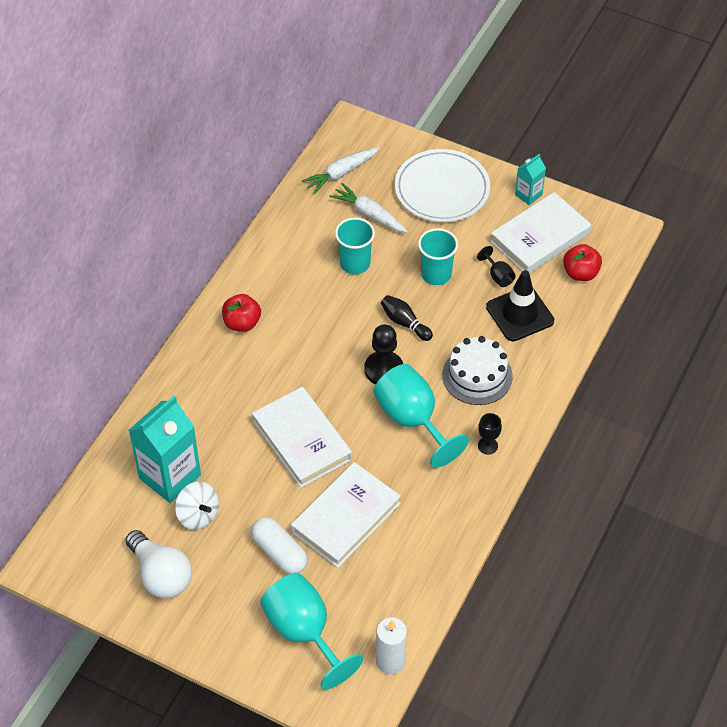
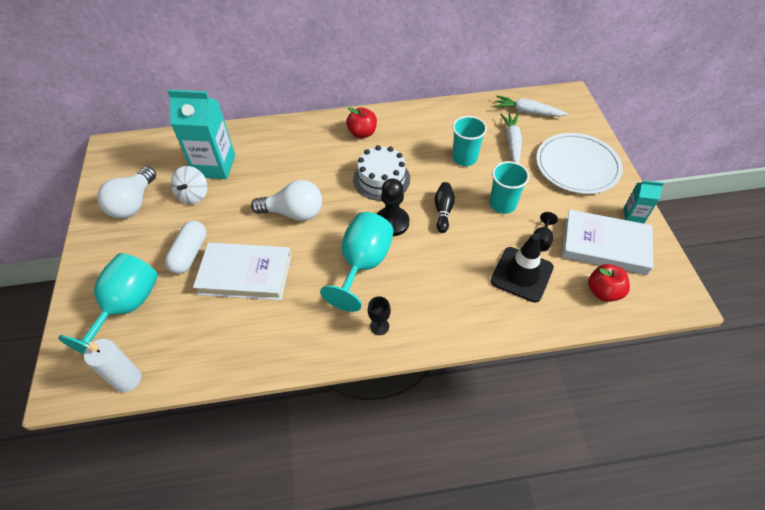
camera: 55 degrees right, 0 degrees up
(302, 440) = (294, 213): white book -> white light bulb
(477, 376) = (438, 280): white cake -> white cake (381, 179)

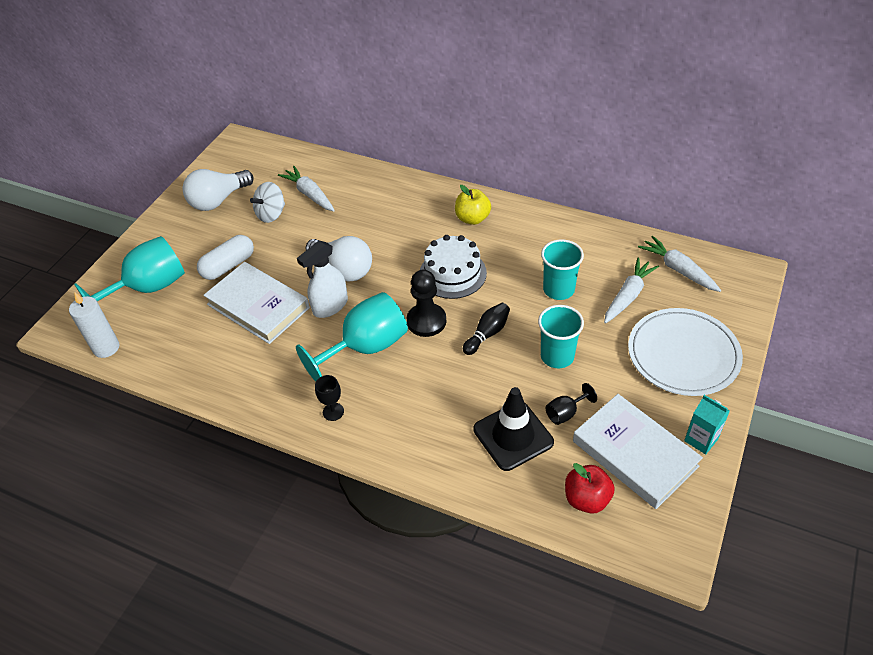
camera: 35 degrees right, 5 degrees down
(215, 166) = (309, 194): turquoise carton -> white carrot
(307, 246) = (330, 306): none -> white spray bottle
(362, 133) = (472, 218): red apple -> yellow apple

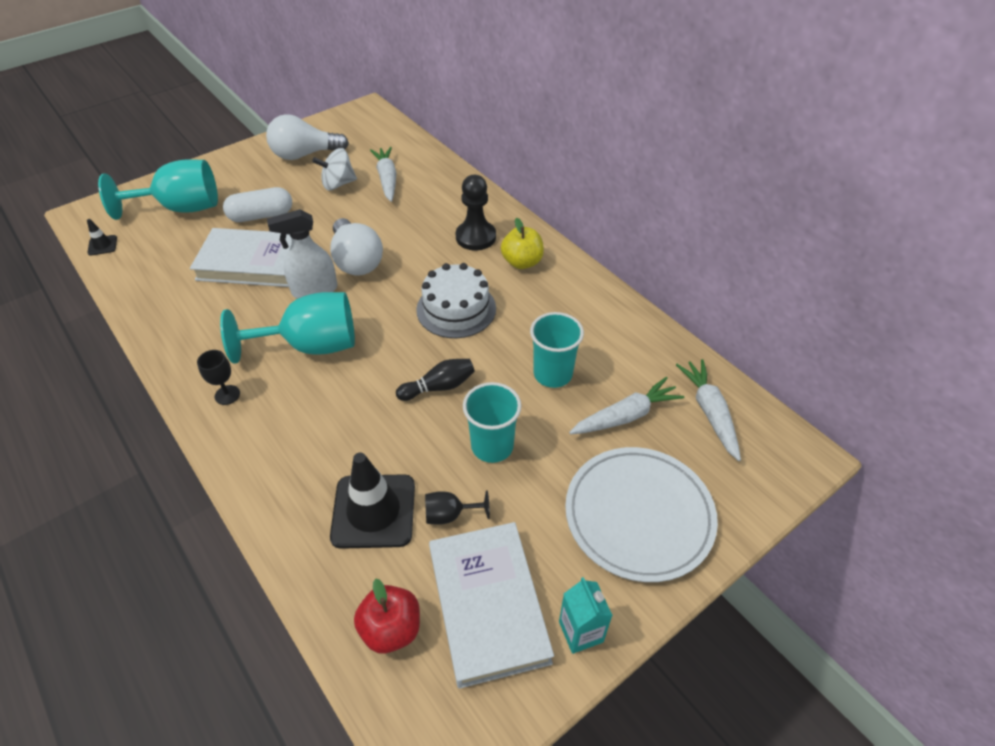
camera: 25 degrees right, 0 degrees up
(106, 348) = (102, 245): white candle -> black traffic cone
(258, 306) = (253, 263): white book -> white book turned 60 degrees counterclockwise
(426, 321) = (390, 346): black pawn -> black pawn (475, 237)

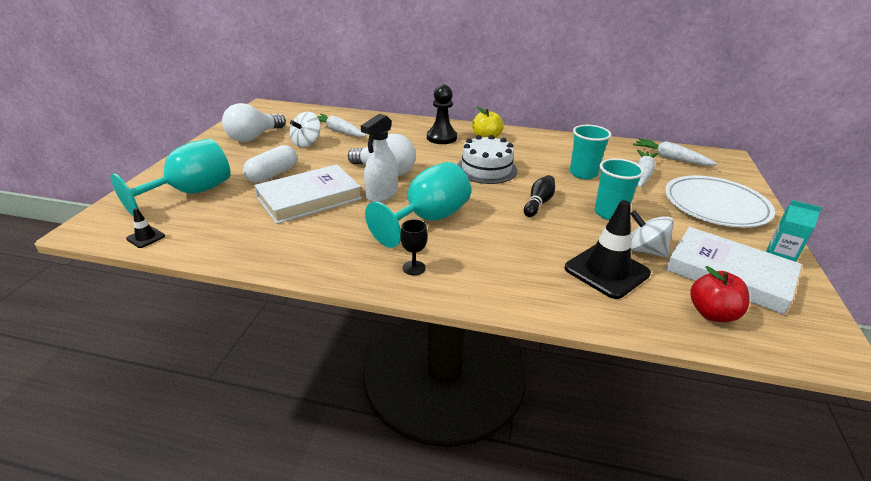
camera: 40 degrees left, 15 degrees down
(449, 515) = (644, 250): black goblet -> white spinning top

